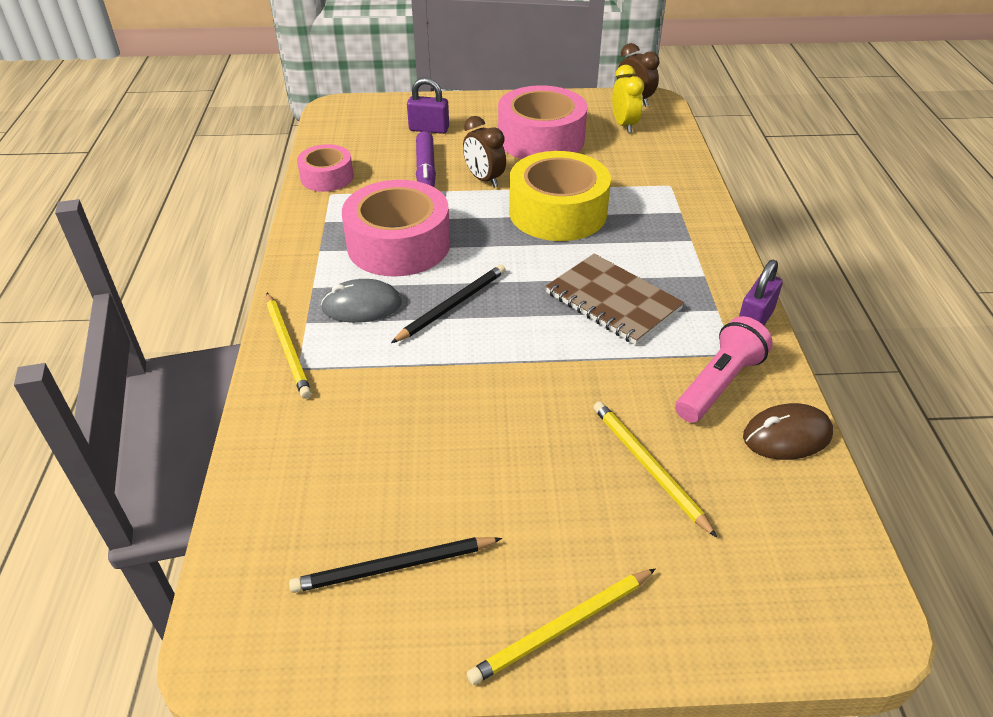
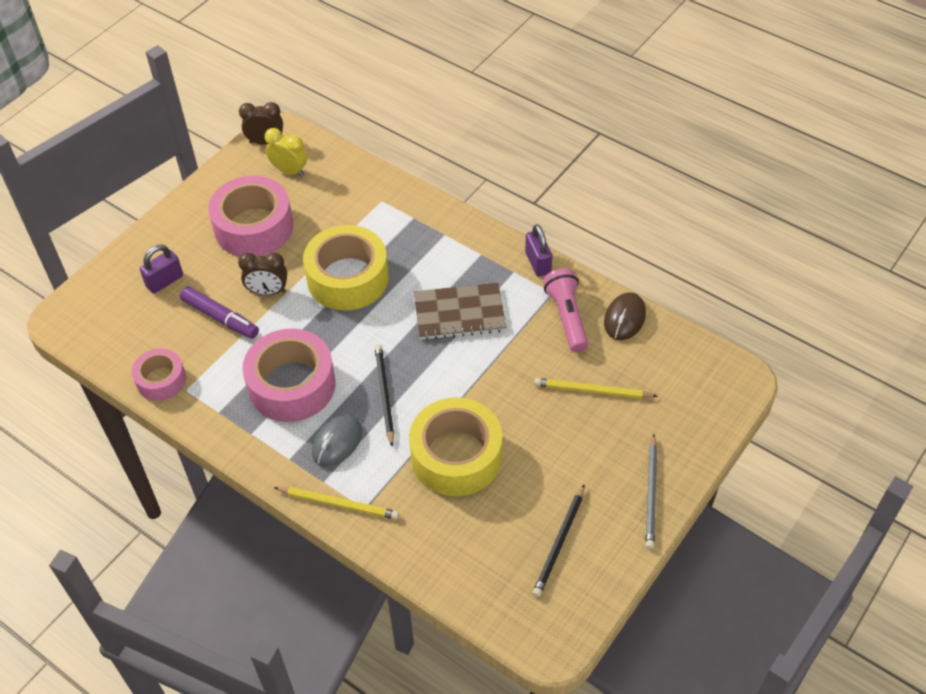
camera: 50 degrees left, 10 degrees up
(430, 400) = (456, 456): none -> yellow tape
(562, 628) = (651, 494): yellow pencil -> grey pencil

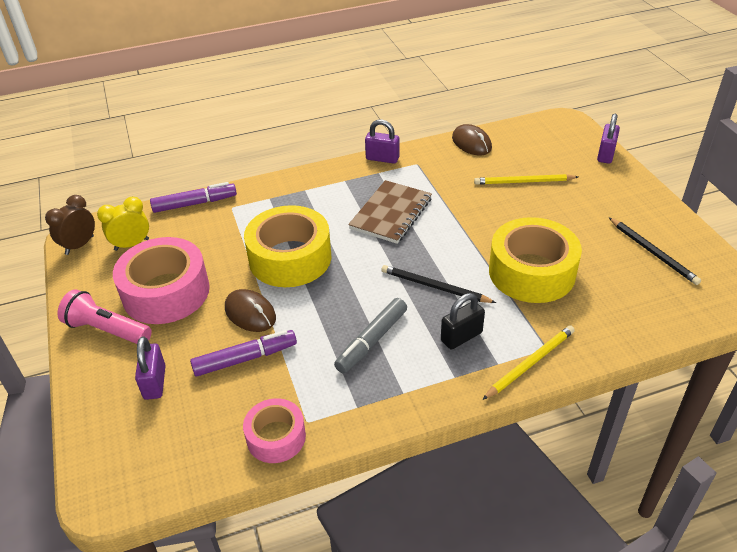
camera: 55 degrees left, 10 degrees down
(268, 291) = (250, 313): brown clock -> brown mouse
(292, 385) = (372, 340): pink tape -> grey marker
(337, 442) = (461, 336): grey mouse -> black padlock
(367, 175) = (194, 204): none -> purple marker
(566, 317) = (446, 166): pink flashlight -> pink flashlight (107, 330)
(592, 391) = (523, 182): yellow pencil -> yellow pencil turned 45 degrees clockwise
(651, 494) = (635, 193): grey pencil -> none
(703, 441) = (605, 154): none -> purple padlock

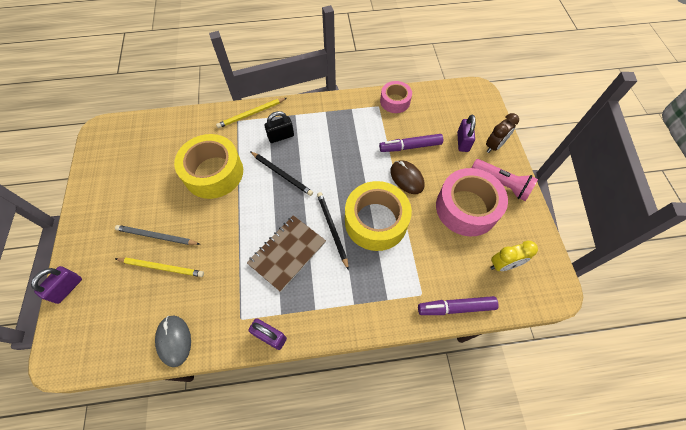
camera: 170 degrees left, 20 degrees up
(79, 245) = (548, 273): brown clock -> brown clock (494, 146)
(372, 340) = (333, 144): grey marker -> none
(471, 143) = (174, 340): brown mouse -> grey mouse
(551, 202) = (156, 236): none -> grey pencil
(653, 252) = (125, 172): black pencil -> black pencil (332, 229)

